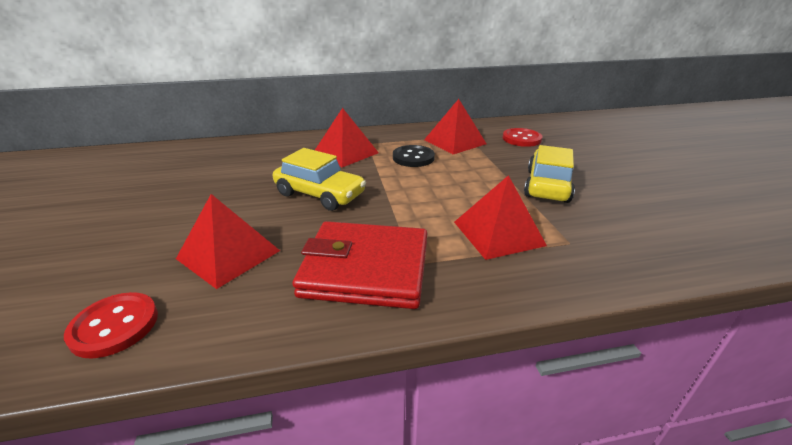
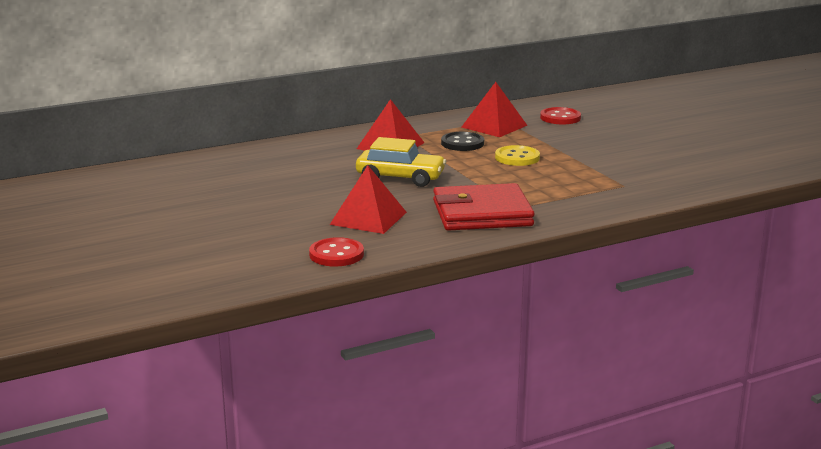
camera: 15 degrees left, 10 degrees down
(457, 182) = (517, 157): none -> yellow button
(498, 233) = (569, 186): red pyramid -> none
(547, 185) = (597, 153): yellow car -> none

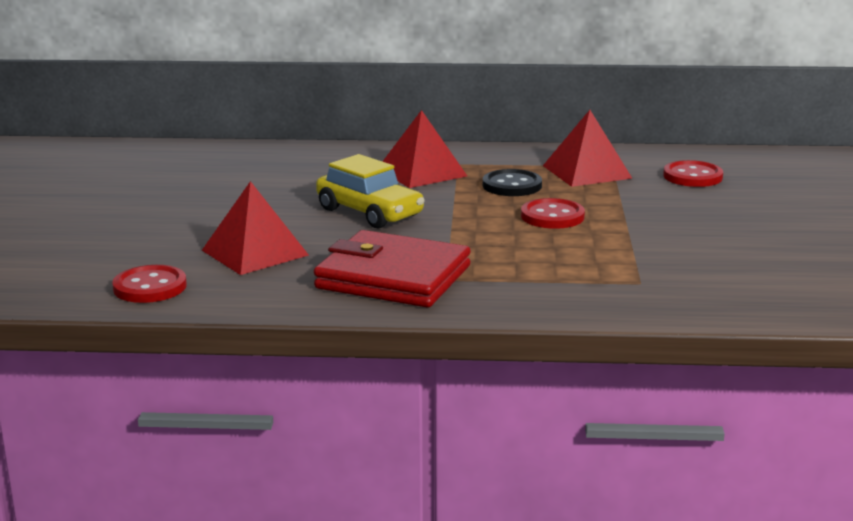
camera: 30 degrees right, 0 degrees up
(517, 157) = (552, 216): yellow button -> red button

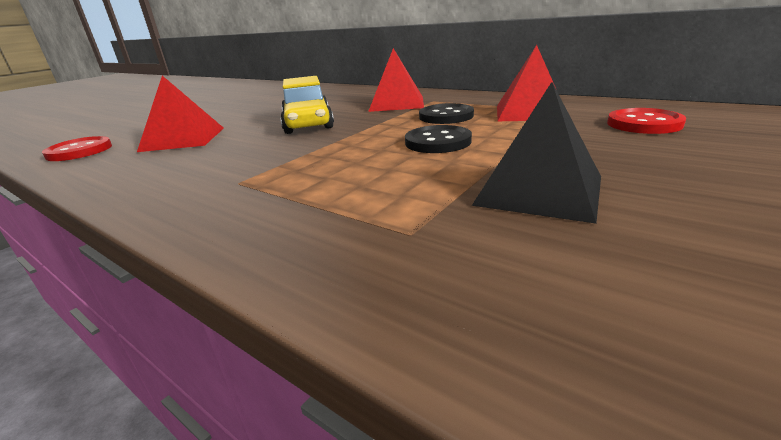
camera: 35 degrees right, 5 degrees up
(393, 277) = (207, 172): red wallet -> none
(552, 216) = (438, 142): red button -> black button
(679, 244) = (539, 190): none -> black pyramid

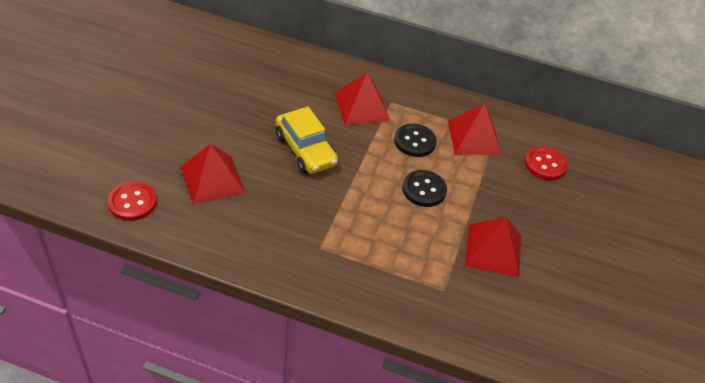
camera: 25 degrees left, 20 degrees up
(539, 190) = (493, 250): black pyramid -> red pyramid

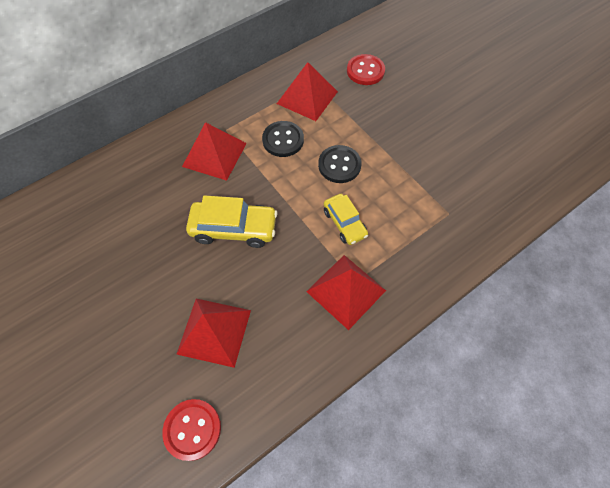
camera: 50 degrees left, 15 degrees up
(369, 218) = (344, 223): none -> yellow car
(493, 250) = (428, 156): red pyramid -> red pyramid (346, 291)

